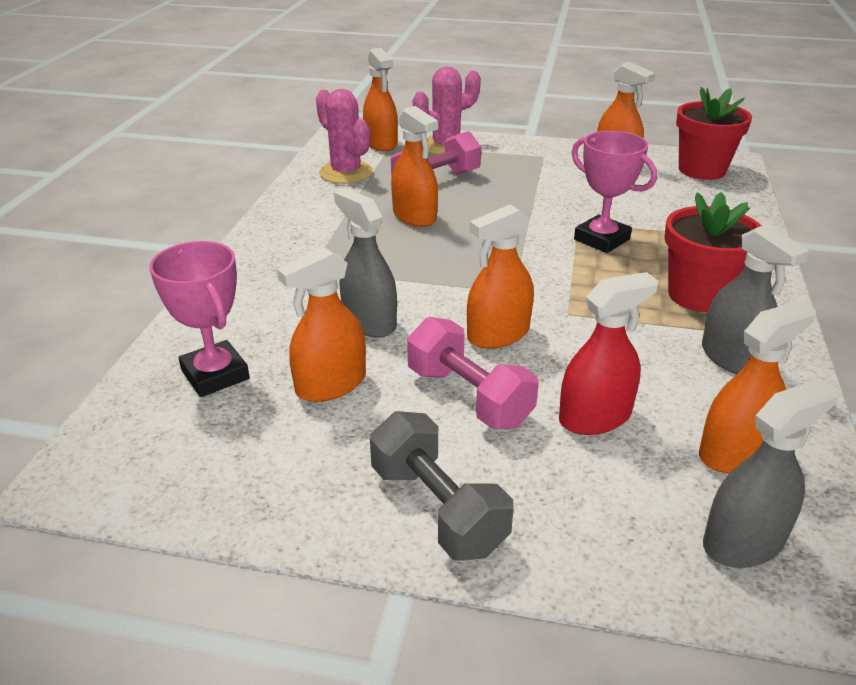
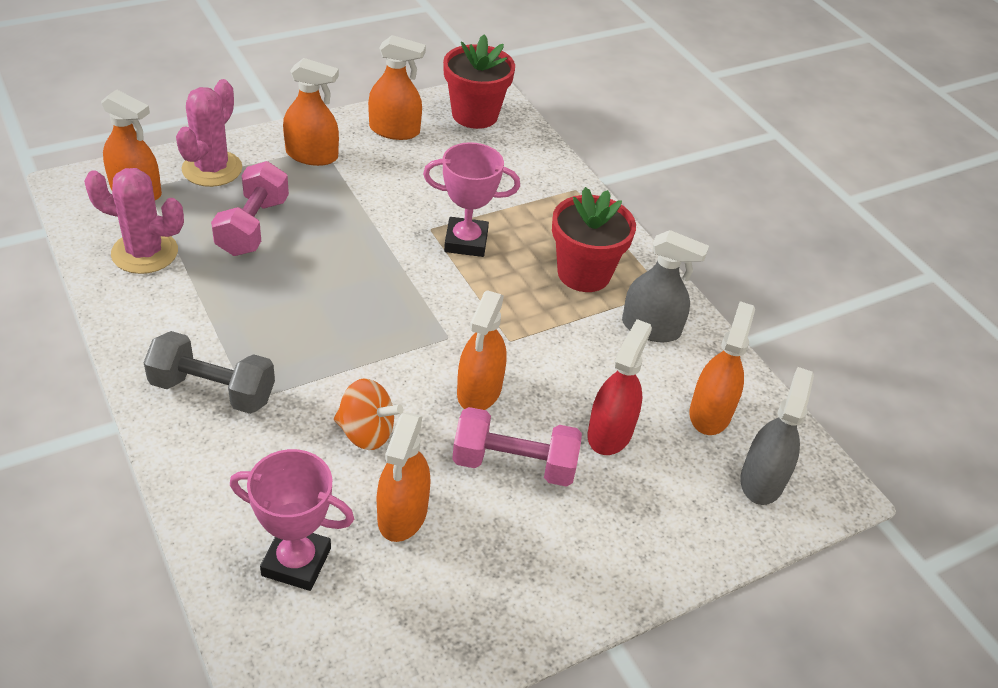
camera: 45 degrees left, 10 degrees up
(369, 322) = (366, 433): grey spray bottle -> orange spinning top
(414, 216) = (279, 285): orange spray bottle -> orange spray bottle (312, 155)
(437, 509) = (581, 571): grey dumbbell -> grey dumbbell (213, 390)

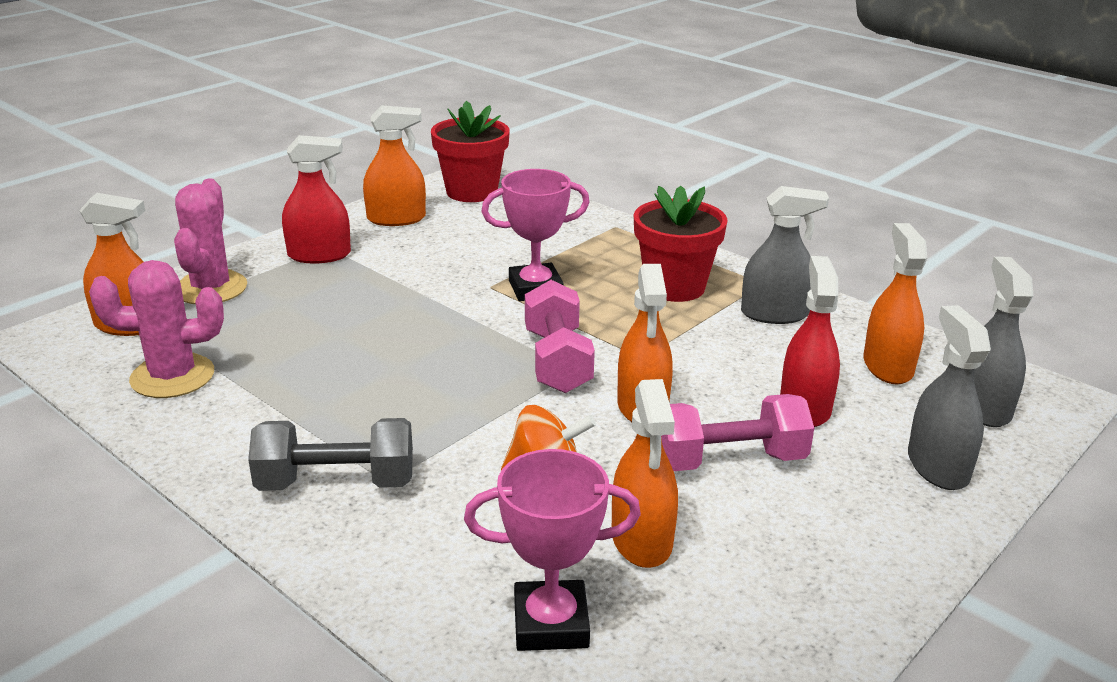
camera: 15 degrees left, 15 degrees down
(253, 227) = (290, 326): pink dumbbell -> pink dumbbell (557, 361)
(312, 155) = (319, 255): orange spray bottle -> red spray bottle
(678, 525) = (937, 466): none -> grey spray bottle

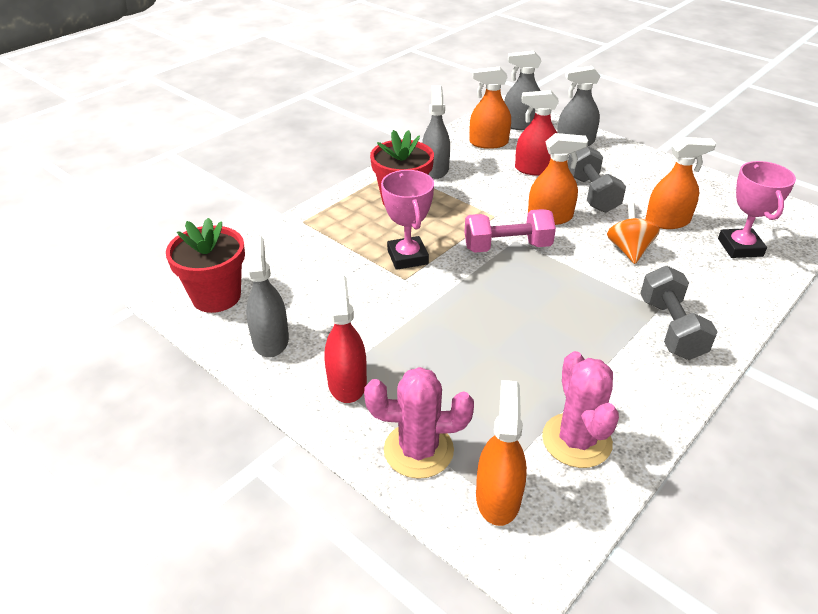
camera: 90 degrees left, 10 degrees up
(396, 219) = (270, 340): orange spray bottle -> grey spray bottle
(729, 460) = (592, 194): pink dumbbell -> grey dumbbell

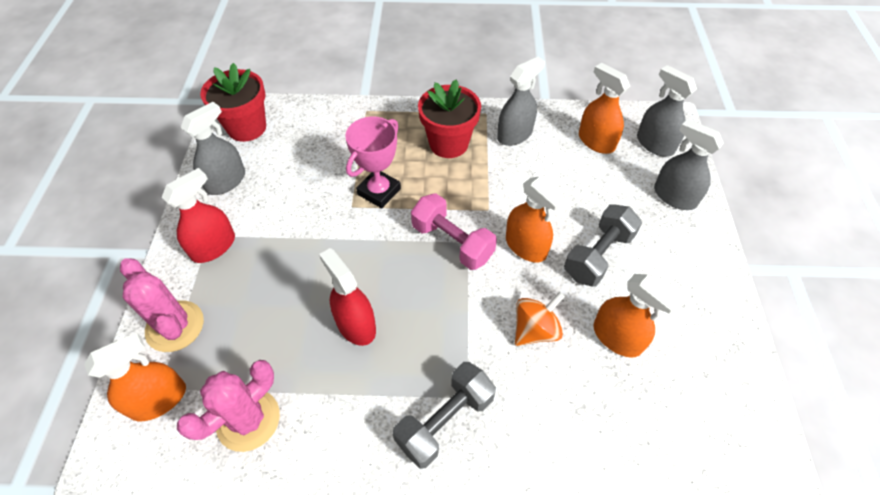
camera: 50 degrees right, 15 degrees up
(535, 169) = (591, 195): red spray bottle -> red spray bottle (356, 325)
(740, 247) = (637, 422): pink trophy -> none

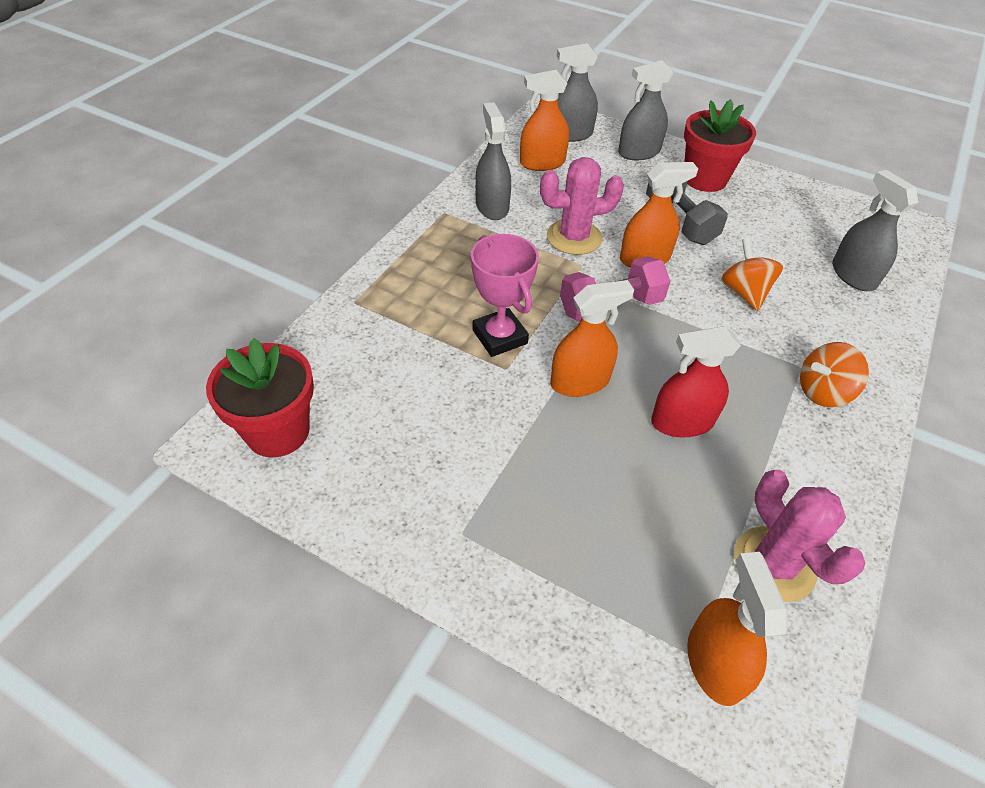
camera: 65 degrees left, 5 degrees down
(175, 326) = (602, 615): pink cactus -> pink cactus (574, 237)
(213, 247) = (485, 533): red spray bottle -> none
(226, 181) = (369, 486): grey spray bottle -> grey spray bottle (853, 275)
(445, 421) = (822, 392): grey dumbbell -> orange spinning top
(448, 143) = (467, 256): red flower pot -> red flower pot (704, 179)
(617, 337) = (771, 248): orange spray bottle -> orange spray bottle (580, 381)

